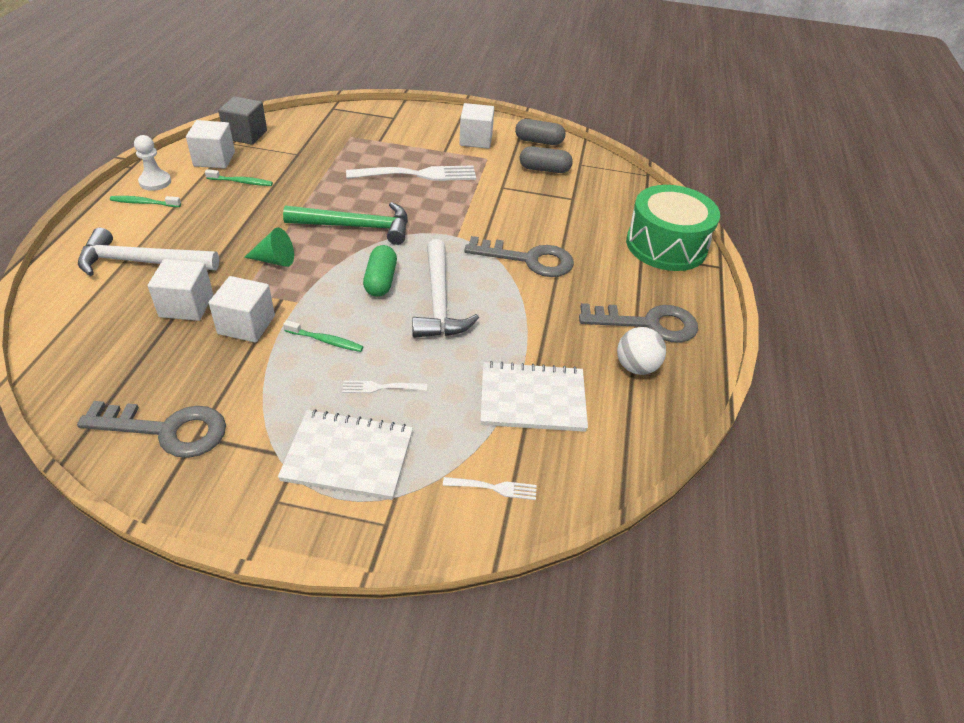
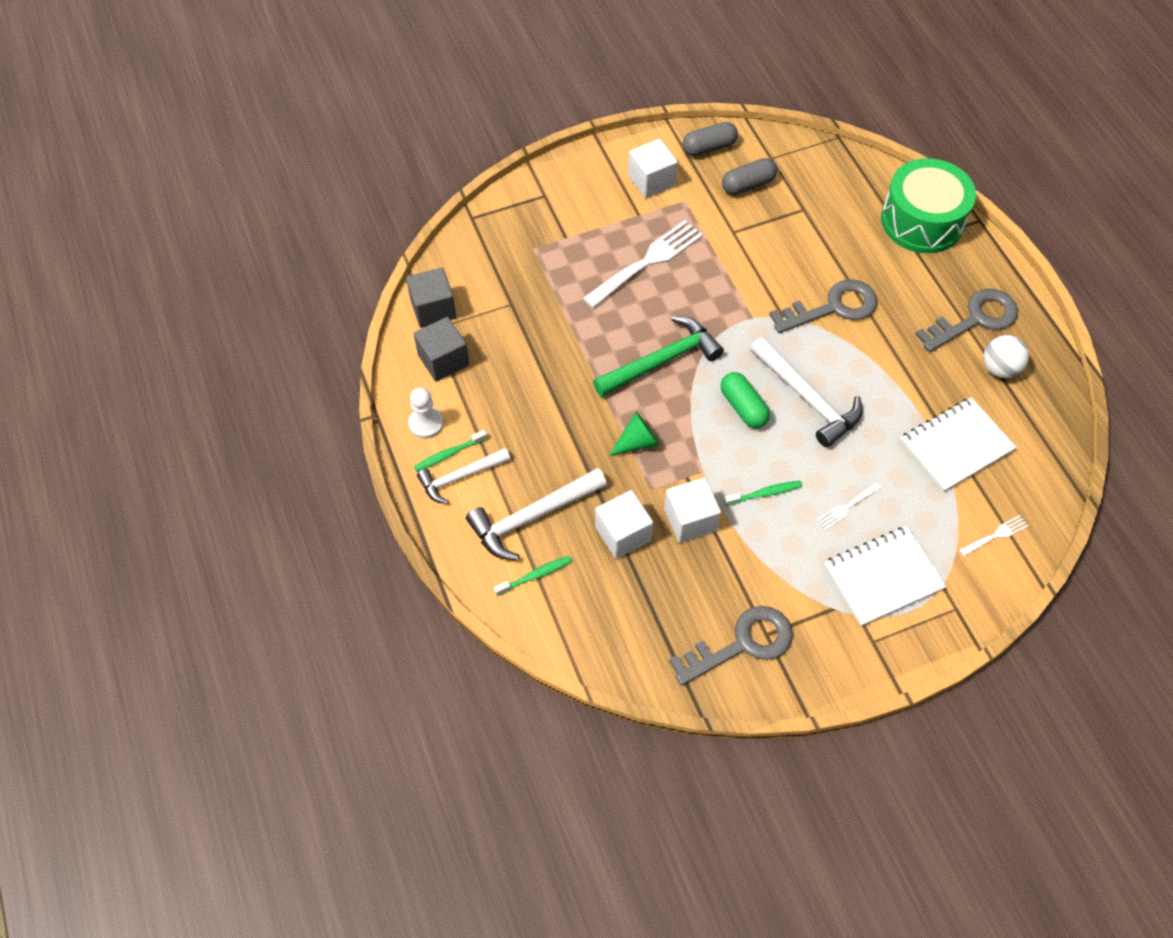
camera: 30 degrees left, 15 degrees up
(131, 217) = (460, 477): none -> white hammer
(214, 159) = (443, 360): white cube -> grey cube
(241, 182) = (503, 372): green toothbrush -> green toothbrush (535, 575)

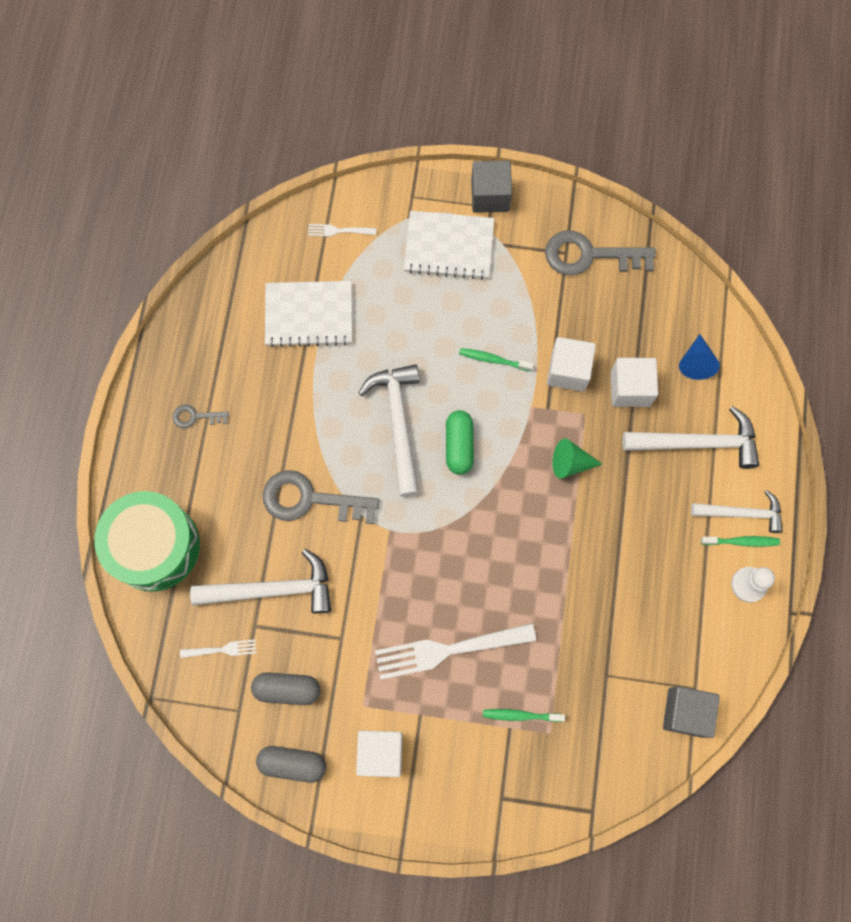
camera: 150 degrees left, 15 degrees up
(443, 360) = (702, 645): grey cube -> grey cube (490, 196)
(535, 575) = (720, 391): green toothbrush -> green toothbrush (520, 715)
(574, 591) = (696, 362): none -> blue cone
(662, 361) = (500, 531): green hammer -> none
(810, 236) = (273, 590): none -> white hammer
(847, 507) = (435, 313): white fork -> white fork (221, 650)
(975, 319) = (195, 417): grey key -> grey key, size x0.49
(999, 368) = (215, 360): white ball -> none

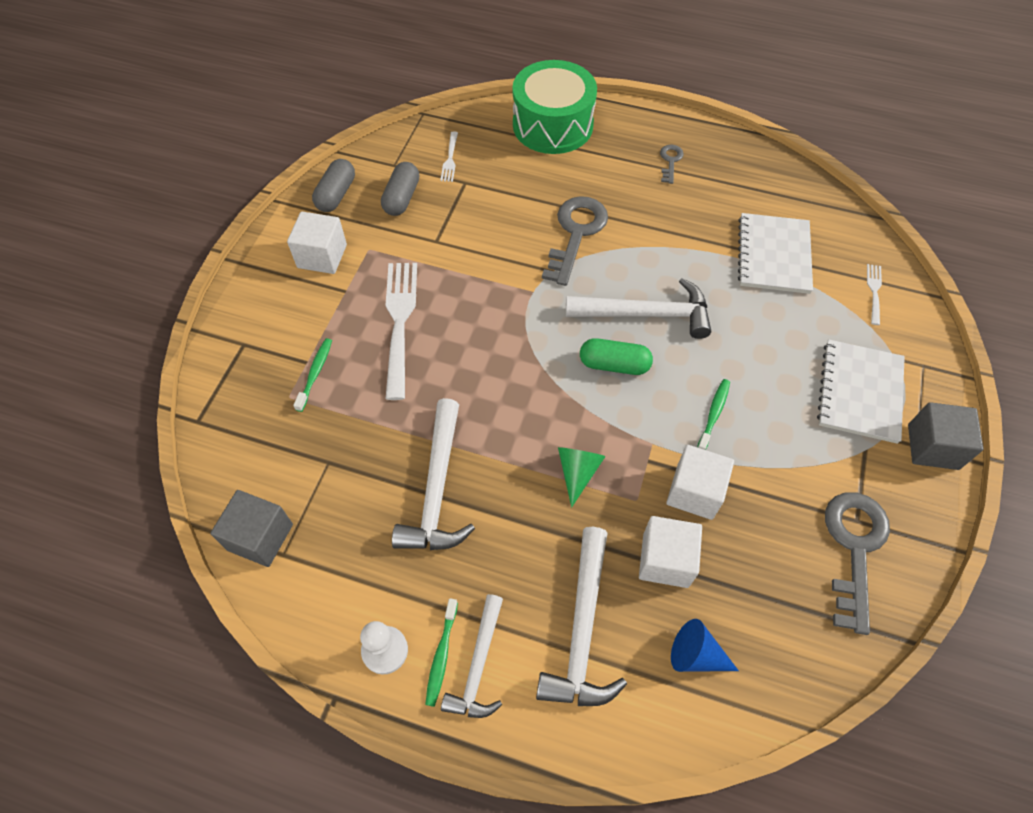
camera: 100 degrees right, 15 degrees down
(273, 590) = (494, 197): white hammer -> white hammer (436, 489)

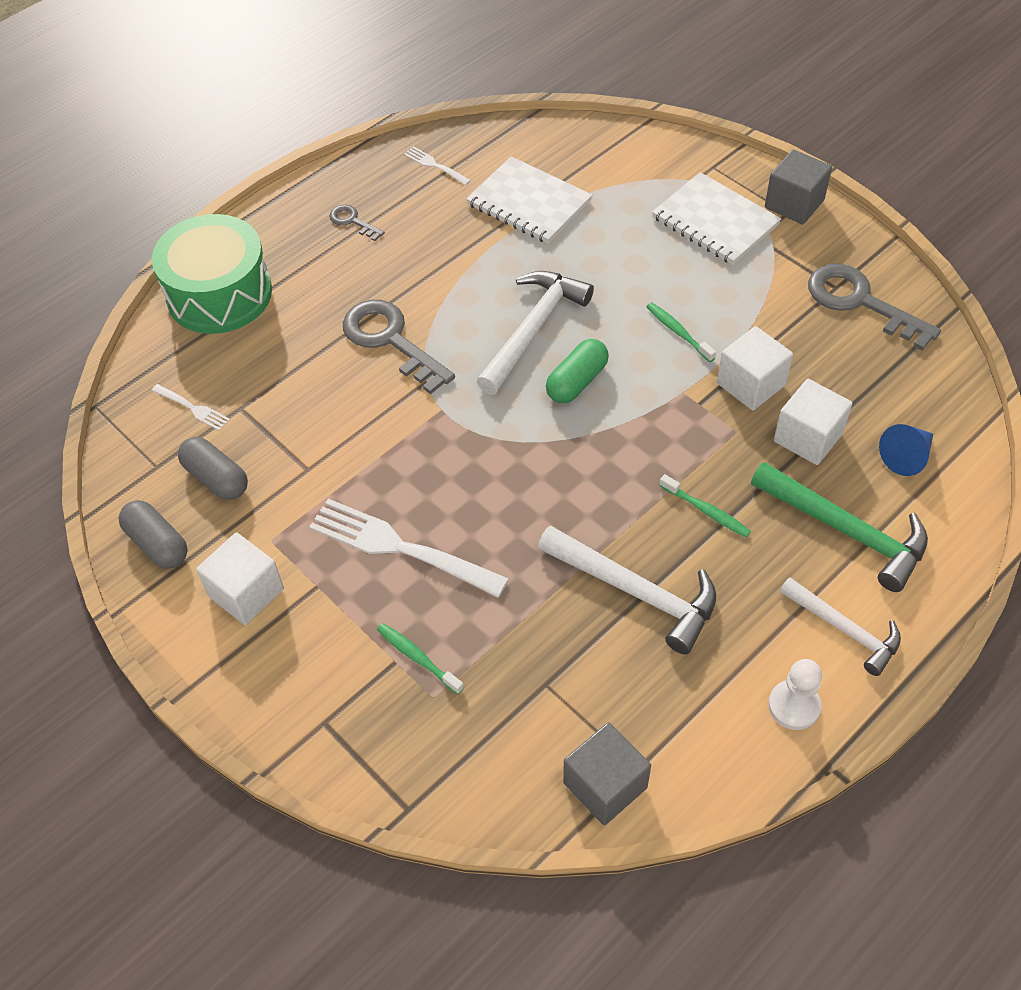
camera: 60 degrees left, 5 degrees down
(441, 655) = (821, 657): green toothbrush -> green toothbrush (706, 511)
(577, 472) = (682, 464): green cone -> none
(582, 630) = (846, 531): white hammer -> green hammer
(874, 292) = (618, 157): white fork -> white fork (435, 165)

